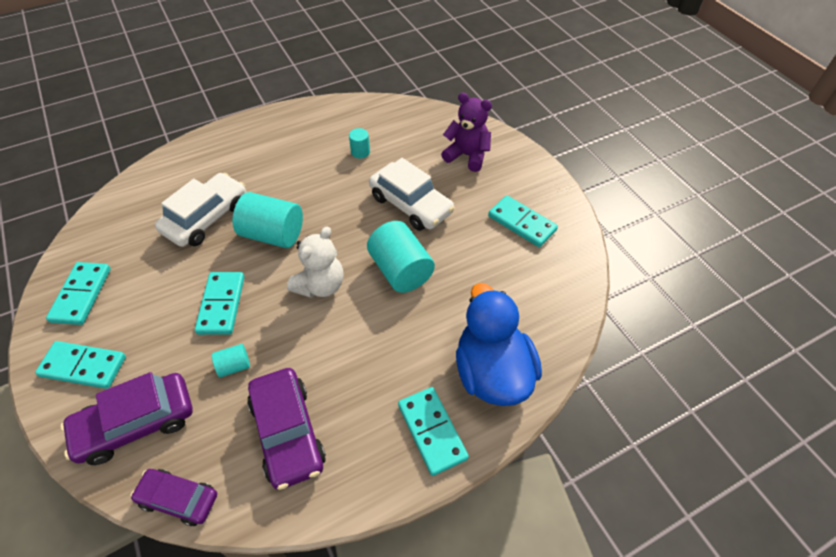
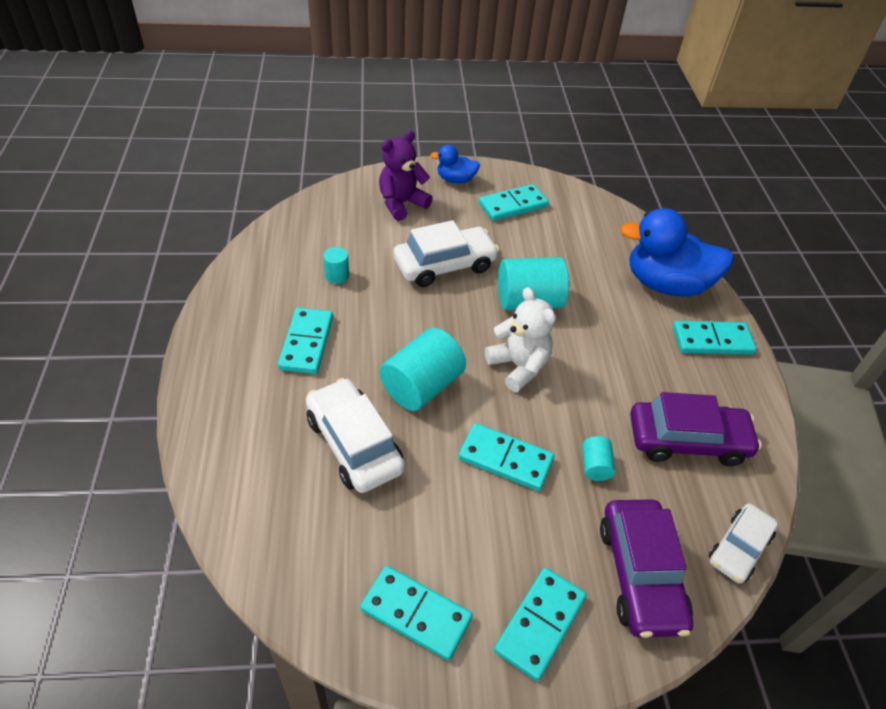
camera: 70 degrees left, 5 degrees down
(178, 499) = (739, 548): purple car -> white car
(286, 162) = (307, 343): none -> turquoise domino
(526, 176) = (455, 180): none -> blue duck

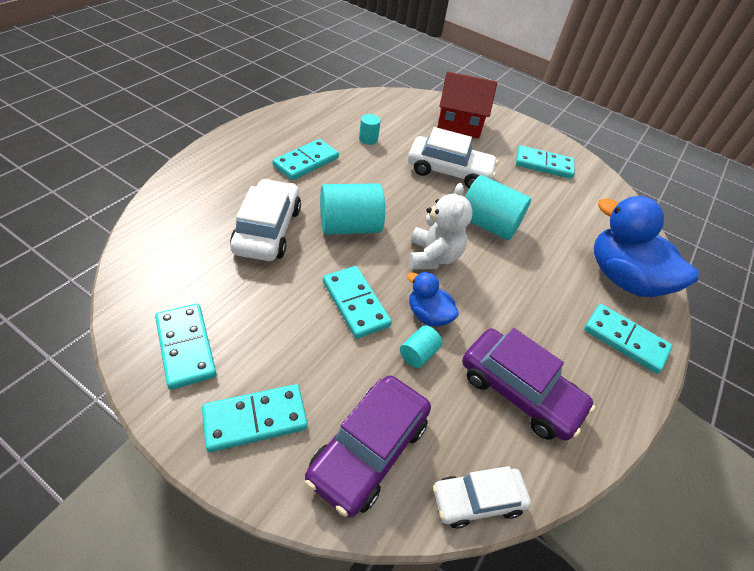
camera: 35 degrees right, 0 degrees up
(401, 204) = (459, 124): purple teddy bear -> red house
(455, 180) = (515, 130): blue duck -> blue duck (428, 315)

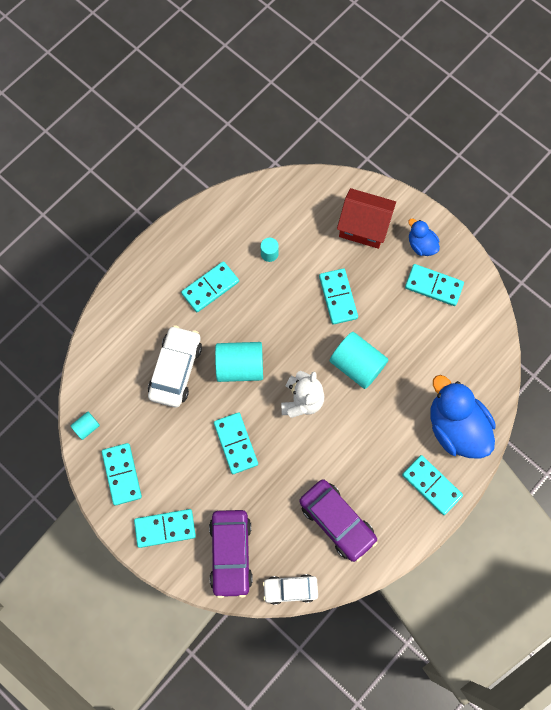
camera: 15 degrees right, 25 degrees up
(369, 450) = (231, 553): purple car -> purple car turned 45 degrees counterclockwise
(418, 354) = (274, 488): turquoise cylinder -> turquoise cylinder (87, 427)
(428, 315) = (287, 456): blue duck -> blue duck (421, 245)
(449, 171) = (338, 297): white car -> turquoise domino

